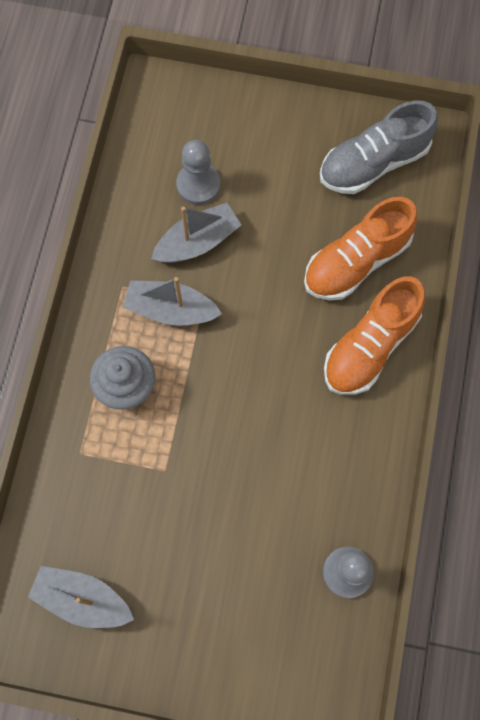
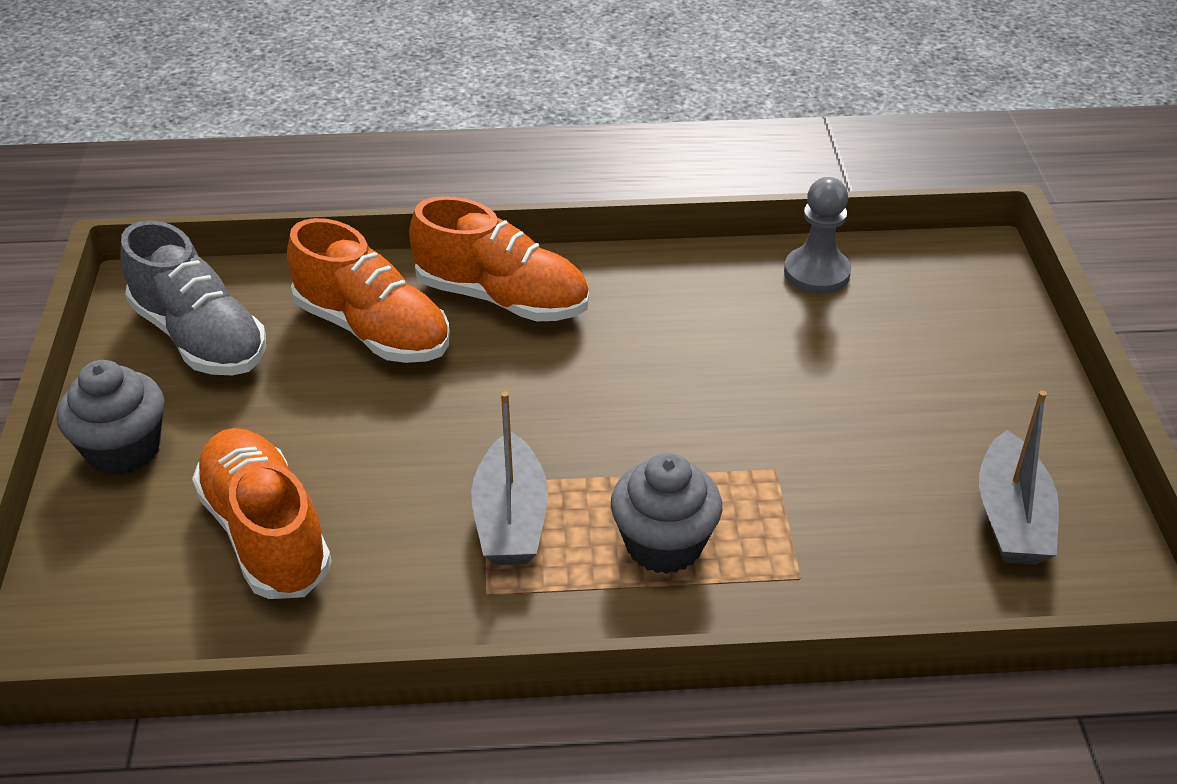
camera: 105 degrees left, 30 degrees down
(197, 242) = (378, 511): grey boat -> none
(198, 185) = (265, 533): grey pawn -> orange shoe
(283, 120) = (124, 449): none -> grey cupcake

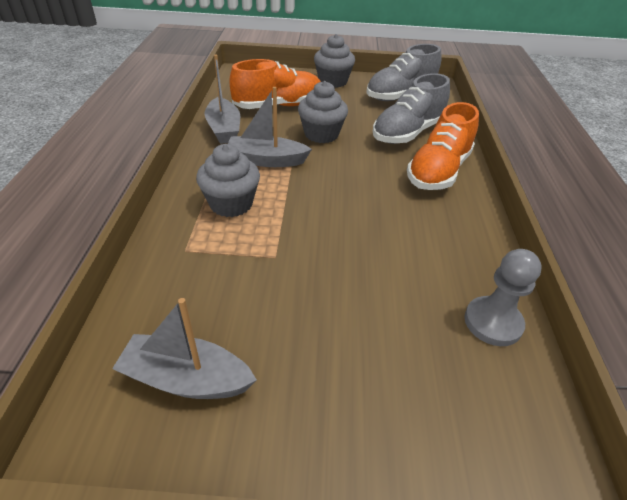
camera: 95 degrees right, 0 degrees up
(373, 330) = (407, 133): orange shoe -> grey shoe
(392, 612) = (224, 129): none -> grey boat
(395, 449) = (321, 134): none -> grey cupcake

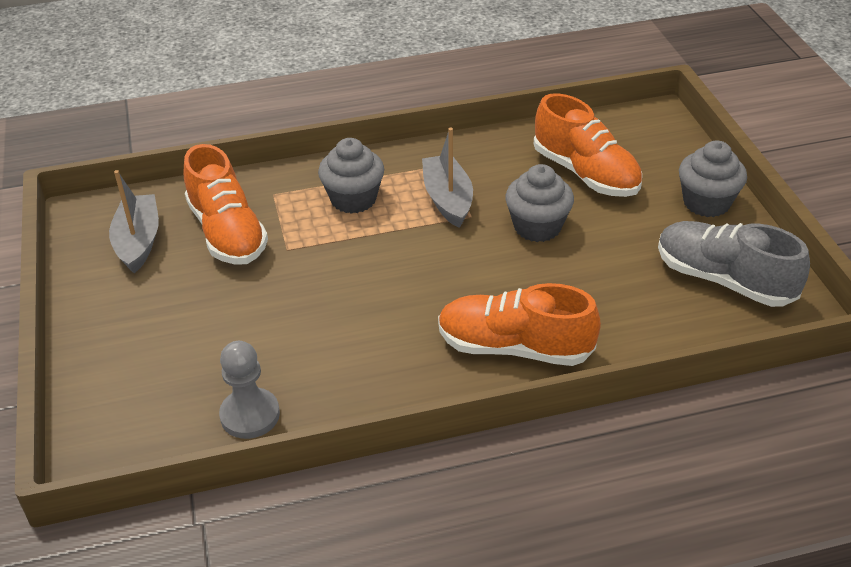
camera: 75 degrees right, 0 degrees up
(223, 294) = (227, 232): none -> orange shoe
(224, 129) = (494, 150): grey boat -> none
(407, 133) = (601, 305): grey shoe -> none

